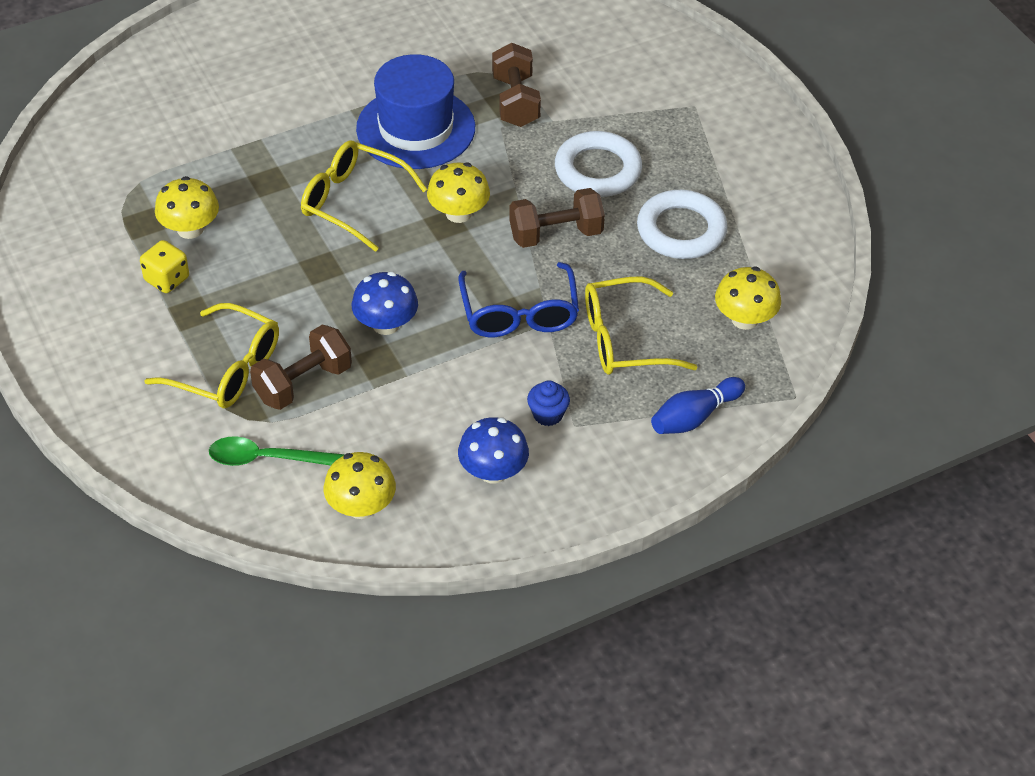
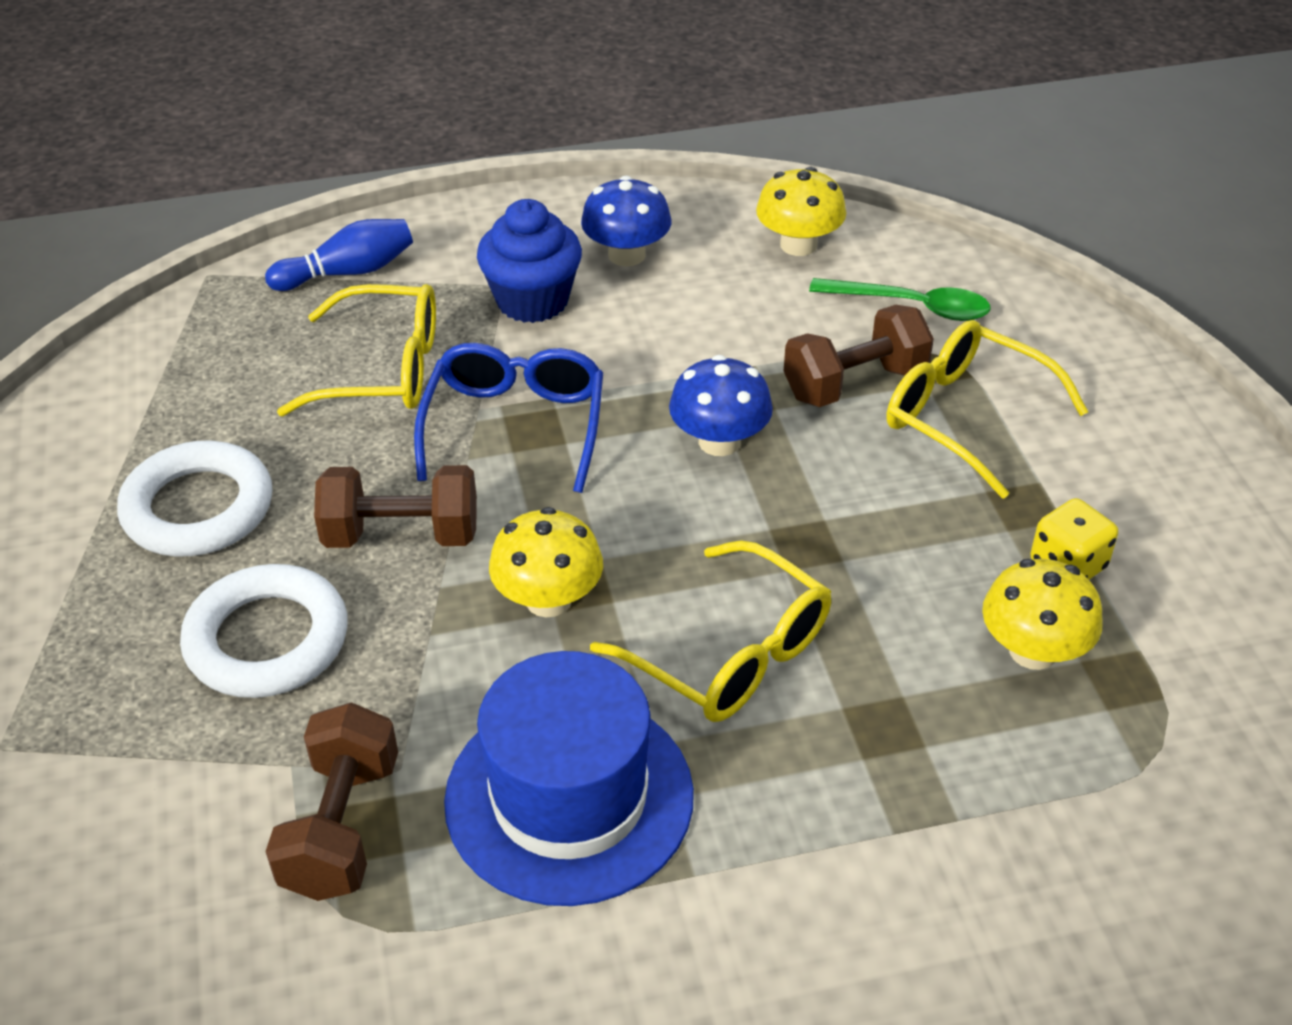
camera: 165 degrees left, 5 degrees down
(547, 414) = (532, 301): blue cupcake -> blue cupcake, size x1.80
(744, 319) = (200, 369): yellow mushroom -> none

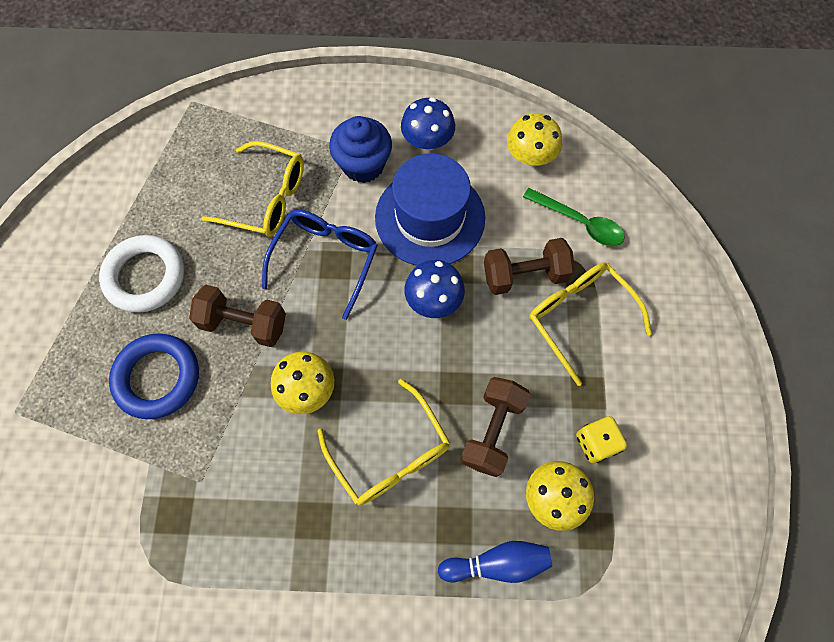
camera: 15 degrees right, 25 degrees up
(267, 640) = (158, 377): white ring -> blue ring
(341, 827) = (163, 510): brown dumbbell -> brown dumbbell (492, 430)
(348, 272) = (268, 118): blue bowling pin -> blue bowling pin (497, 563)
(569, 797) = (278, 525): blue hat -> blue hat (430, 217)

